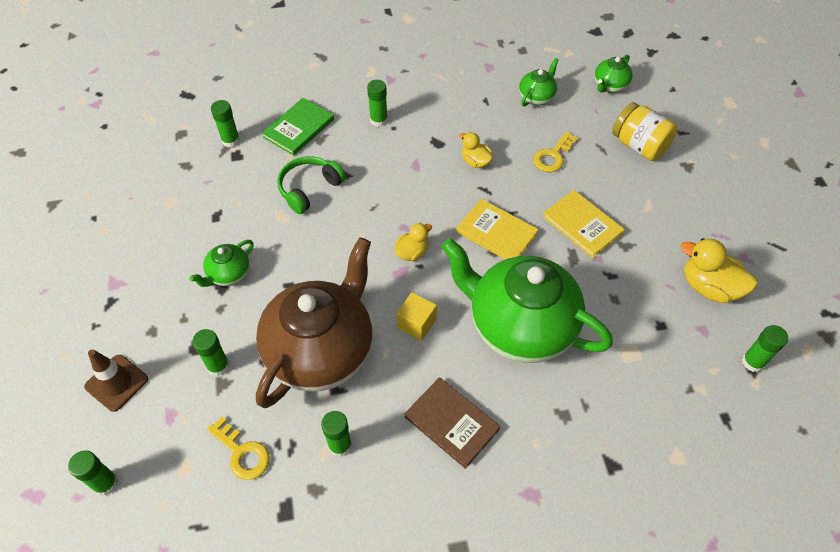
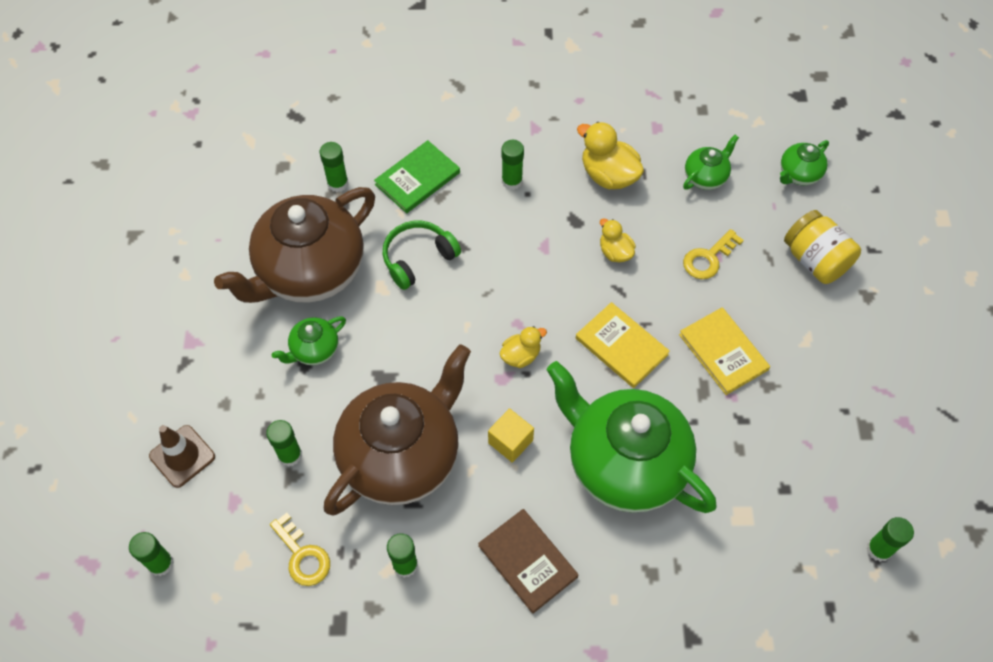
camera: 10 degrees right, 5 degrees up
(216, 212) = (310, 271): none -> brown teapot
(709, 287) = (852, 452): yellow duck -> yellow duck (608, 175)

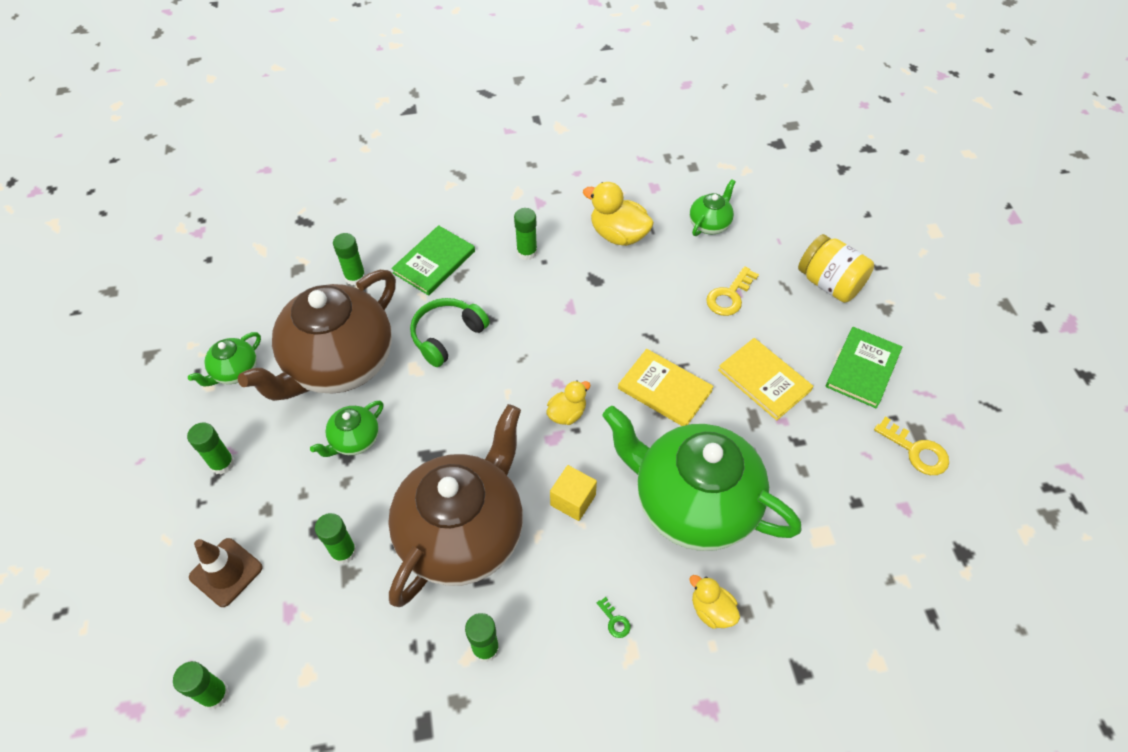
camera: 10 degrees left, 5 degrees down
(302, 555) = (372, 657): yellow key -> yellow key (916, 451)
(528, 561) = (615, 621): brown book -> green key
(615, 252) = (639, 303): yellow duck -> yellow duck (711, 610)
(798, 174) = (794, 210): green teapot -> green teapot (235, 371)
(826, 355) = (862, 368): none -> green book
(879, 549) = (963, 547): green glue stick -> green glue stick (222, 463)

